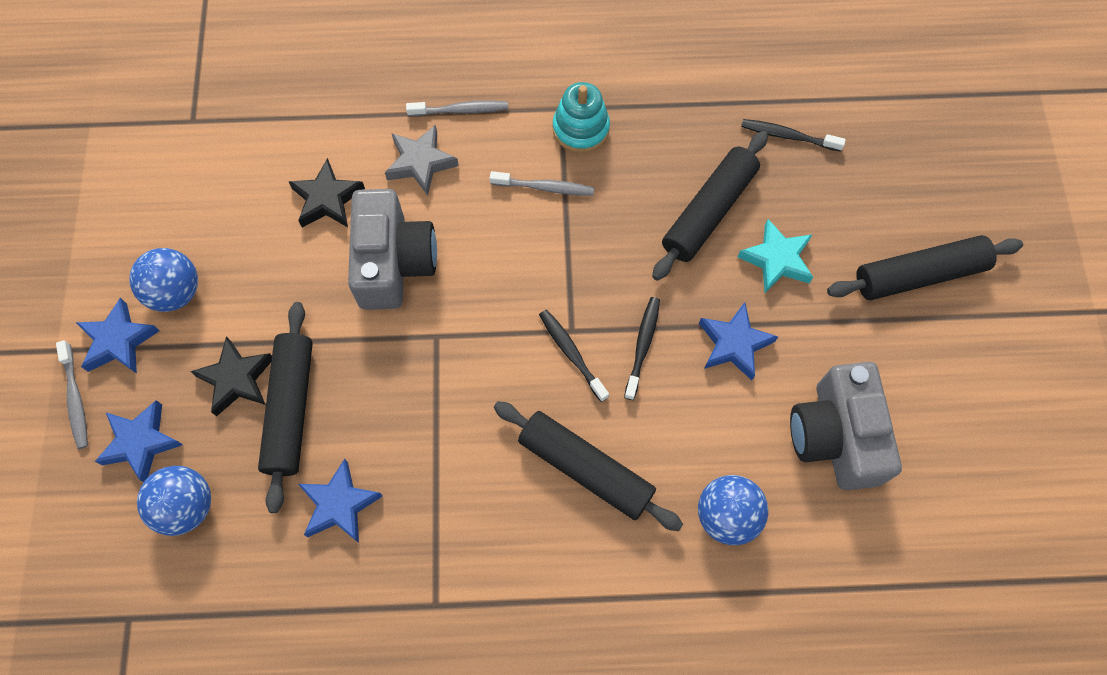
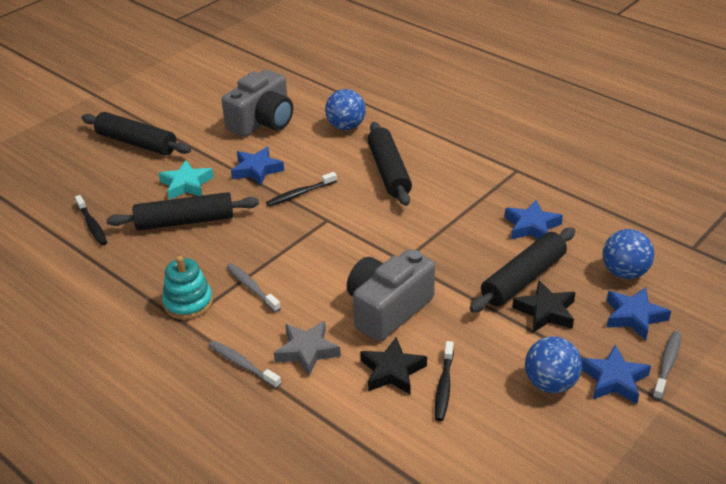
camera: 135 degrees left, 30 degrees down
(571, 353) = (339, 211): black toothbrush -> black toothbrush (444, 386)

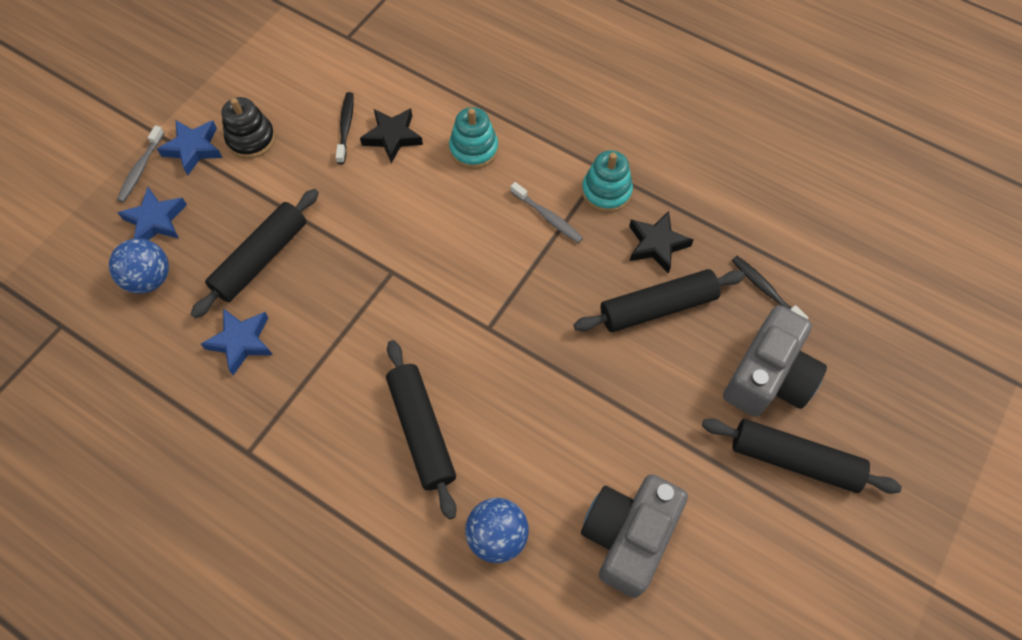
camera: 170 degrees right, 25 degrees up
(186, 184) = (684, 375): turquoise star -> none
(242, 364) = (529, 130): grey toothbrush -> none
(256, 170) = (601, 415): blue star -> none
(300, 194) = (531, 372): black toothbrush -> none
(307, 351) = (474, 149): grey star -> turquoise stacking toy
(388, 309) = (403, 204): grey camera -> grey camera (768, 377)
(546, 311) = (243, 217): black star -> black star (656, 244)
(550, 383) = (251, 139): blue ball -> black stacking toy

